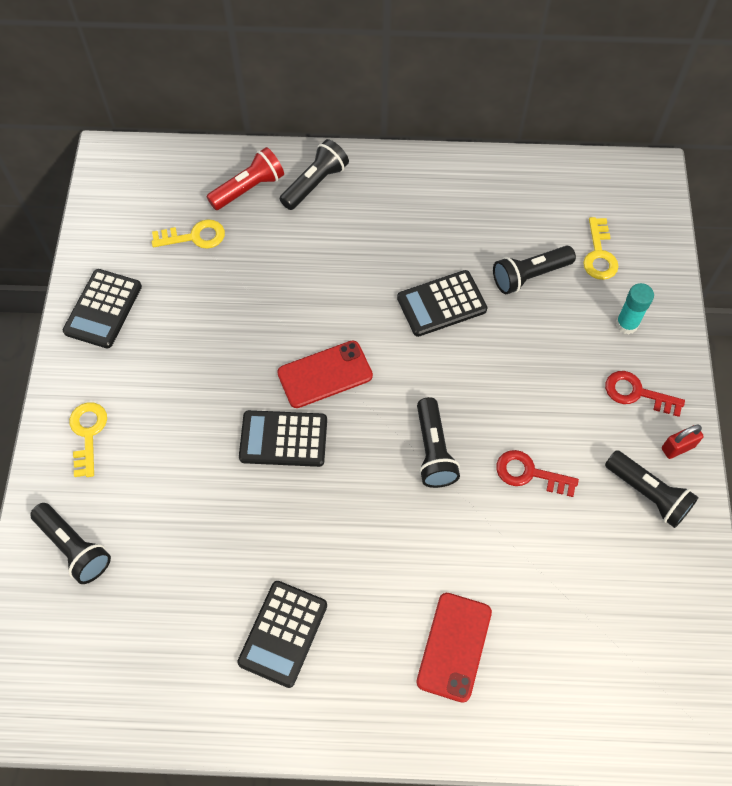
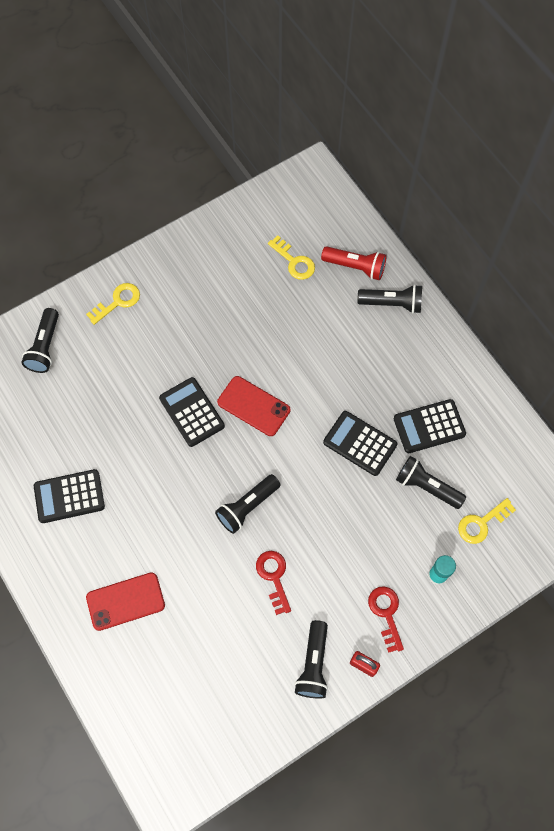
camera: 55 degrees right, 5 degrees up
(103, 309) = (204, 249): black calculator -> black calculator (429, 426)

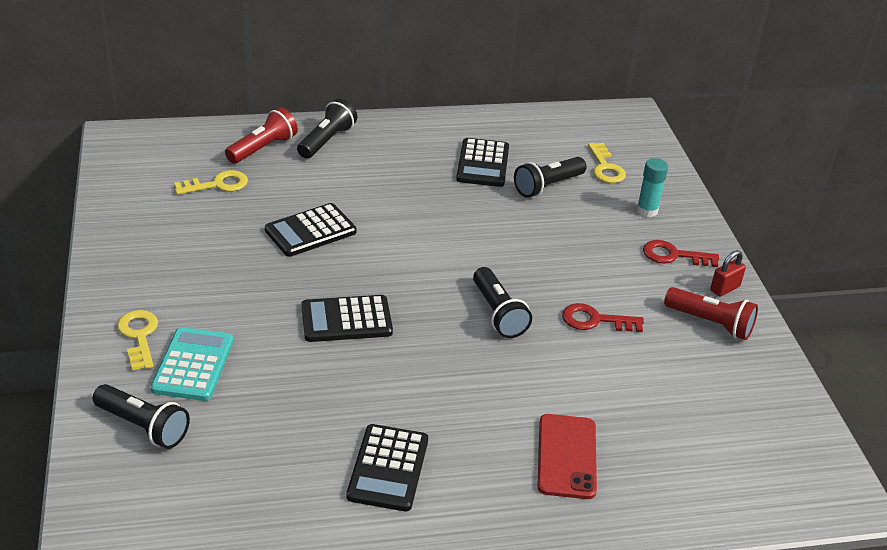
camera: 70 degrees left, 30 degrees down
(107, 345) = (193, 365): none -> turquoise calculator
(253, 406) = (374, 269): red phone -> none
(313, 664) = (711, 323): black flashlight -> red flashlight
(360, 443) = (472, 211): black calculator -> black calculator (310, 231)

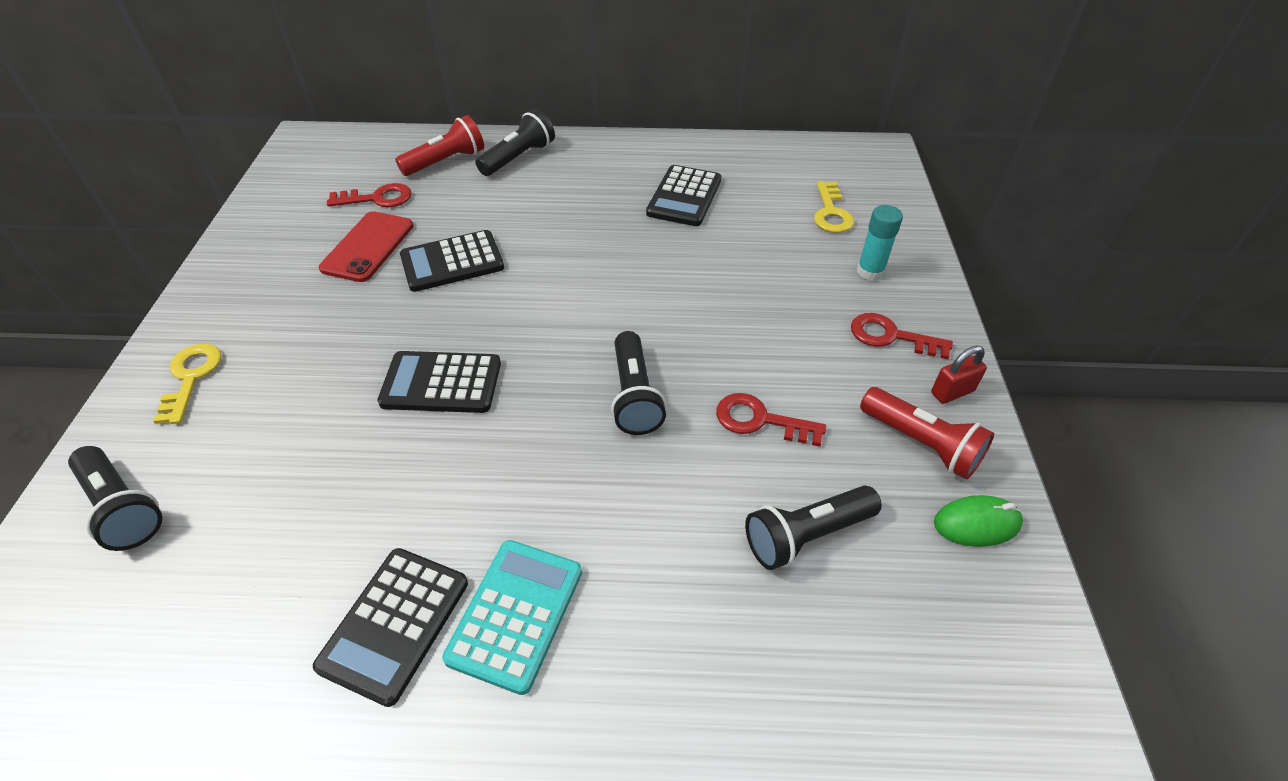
camera: 15 degrees right, 10 degrees up
(193, 365) = (230, 425): turquoise calculator -> turquoise calculator (516, 614)
(217, 184) = (377, 198): yellow key -> red key
(547, 186) = (753, 230): black flashlight -> black flashlight (806, 535)
(567, 456) = (654, 643): red phone -> red phone (368, 247)
(756, 367) = (976, 524): none -> green mouse

